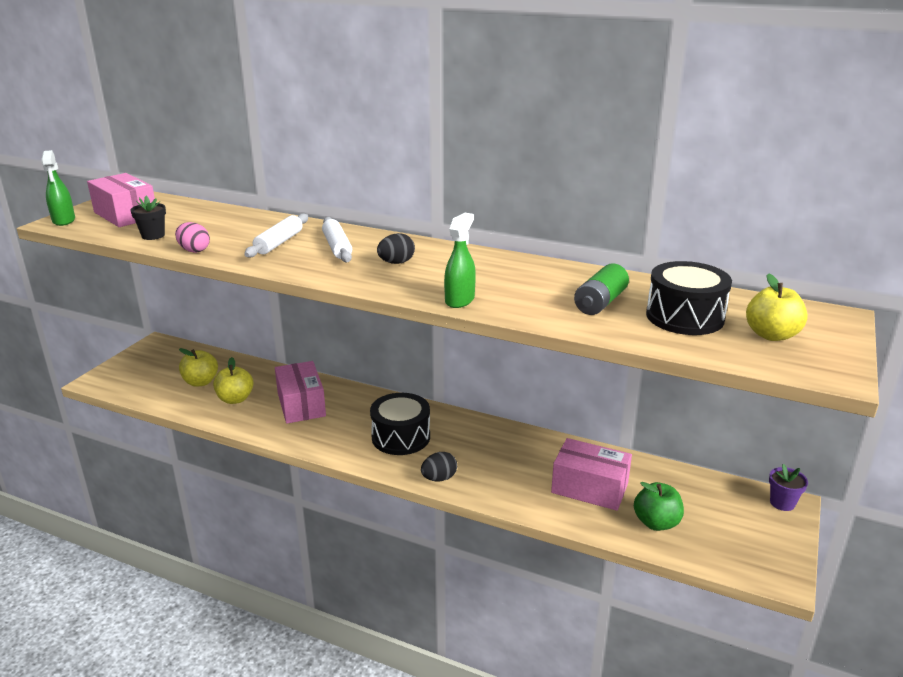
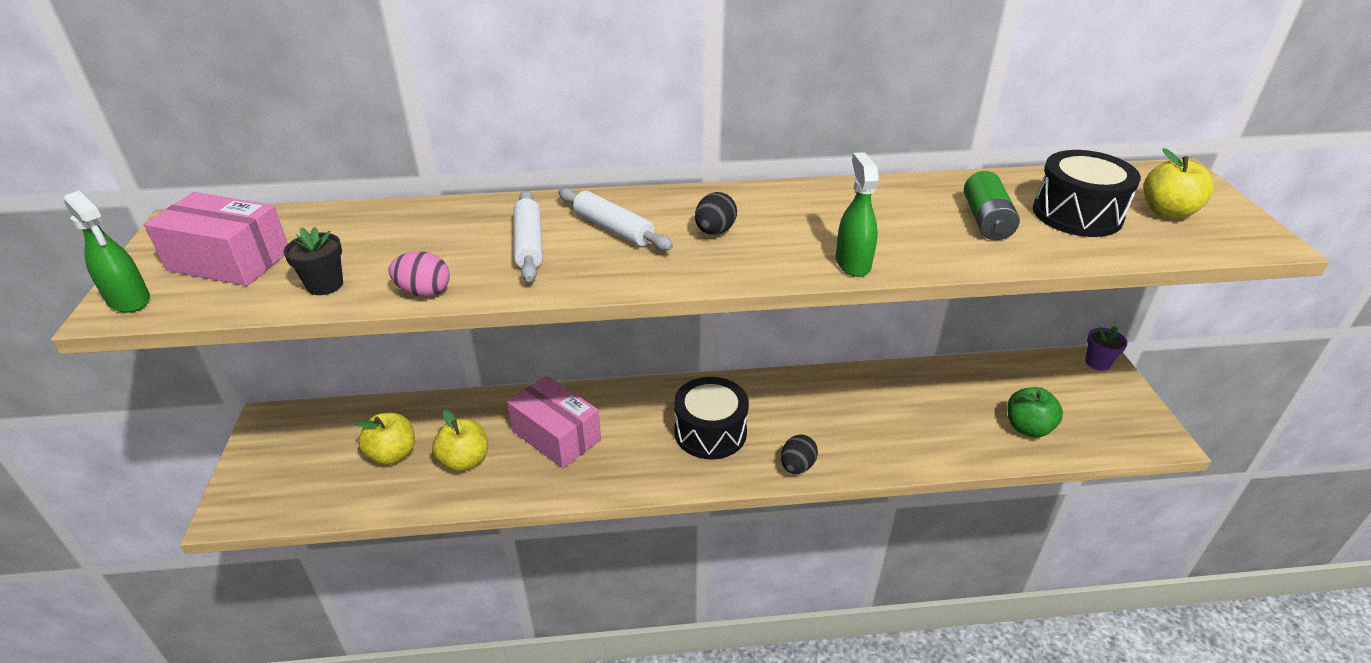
camera: 30 degrees left, 10 degrees up
(589, 488) = (941, 415): pink box -> none

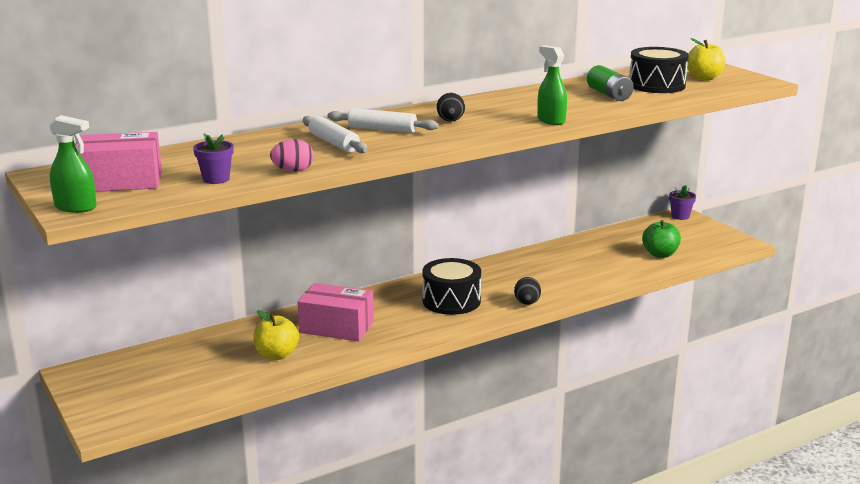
camera: 25 degrees left, 15 degrees down
(325, 285) = (216, 179): black flower pot -> purple flower pot
(392, 454) = (212, 365): yellow apple -> none

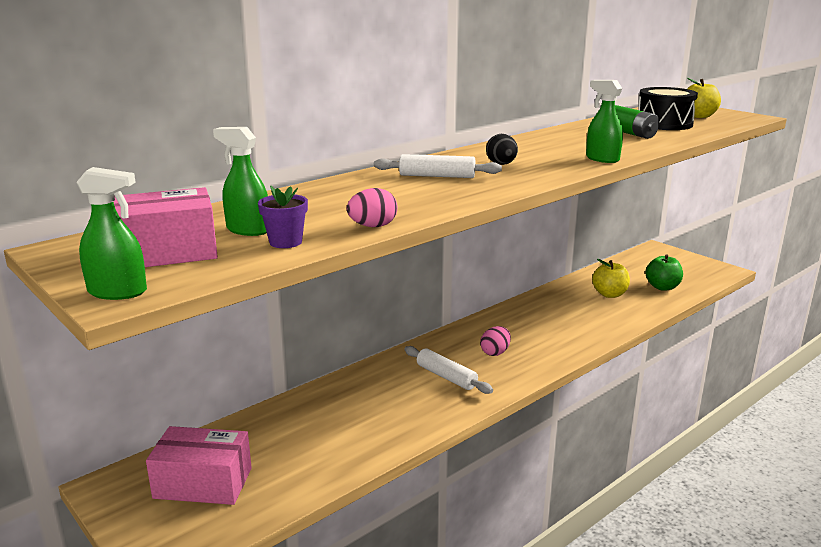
camera: 10 degrees left, 0 degrees up
(192, 167) = (247, 230): none -> green spray bottle
(276, 355) = (339, 436): yellow apple -> yellow apple (609, 294)
(334, 143) = (396, 193): white rolling pin -> white rolling pin (446, 377)
(336, 327) = (391, 394): pink box -> pink box (203, 483)
(451, 301) = (495, 352): black drum -> pink egg
(527, 303) = (571, 348): black egg -> none
(680, 216) = (655, 249): purple flower pot -> none

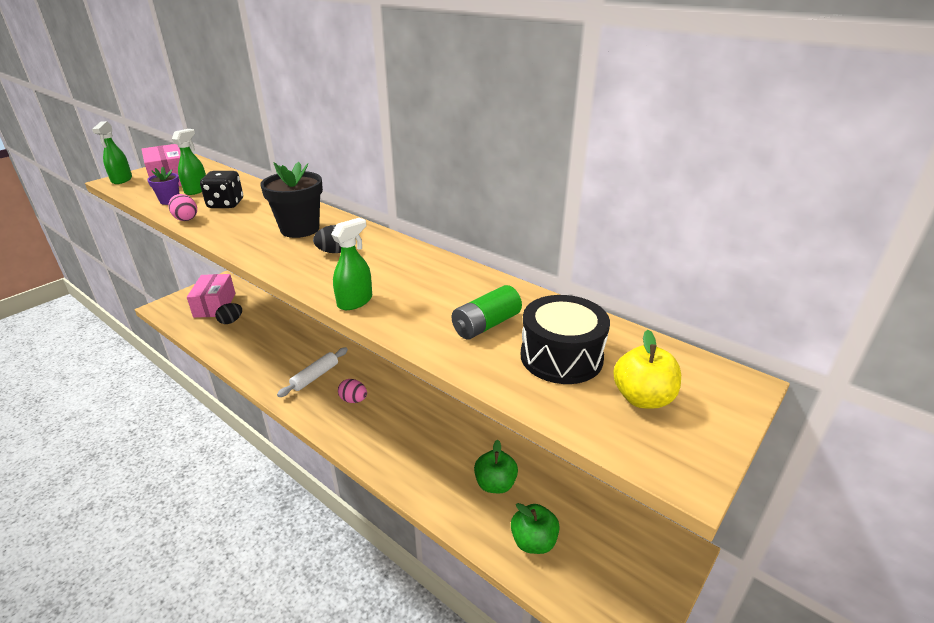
camera: 80 degrees right, 10 degrees up
(273, 458) = (231, 321): none -> black egg
(328, 210) = (226, 204): none -> black dice
(437, 176) = (300, 229): white rolling pin -> black flower pot
(609, 294) = (495, 484): yellow apple -> green apple

